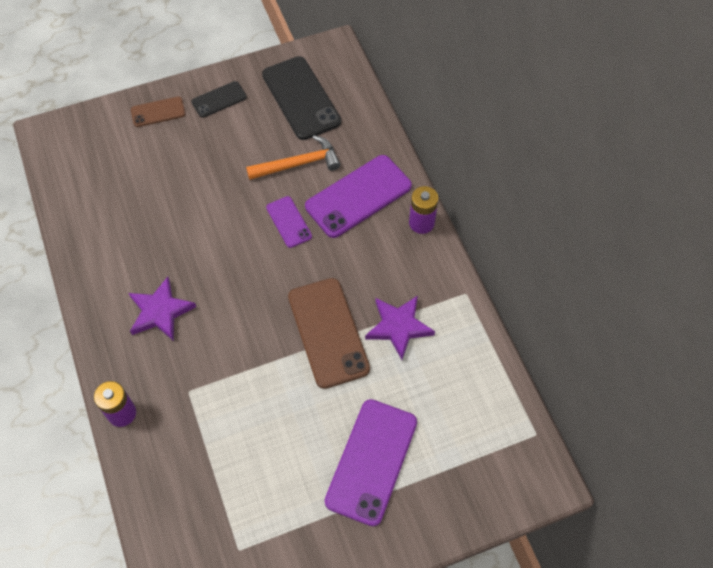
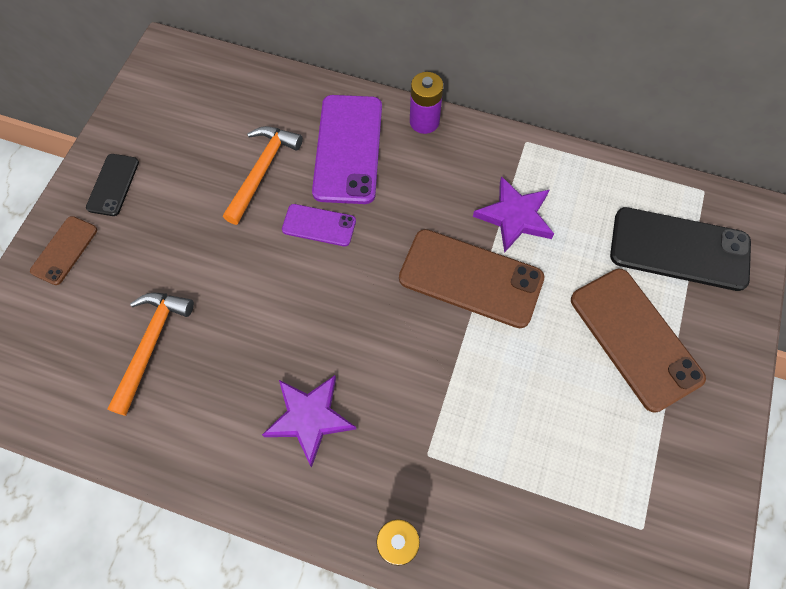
camera: 50 degrees left, 5 degrees up
(138, 199) = (151, 344): none -> orange hammer
(301, 98) = (190, 116): black phone -> black phone (679, 249)
(371, 461) = (635, 338): purple phone -> brown phone

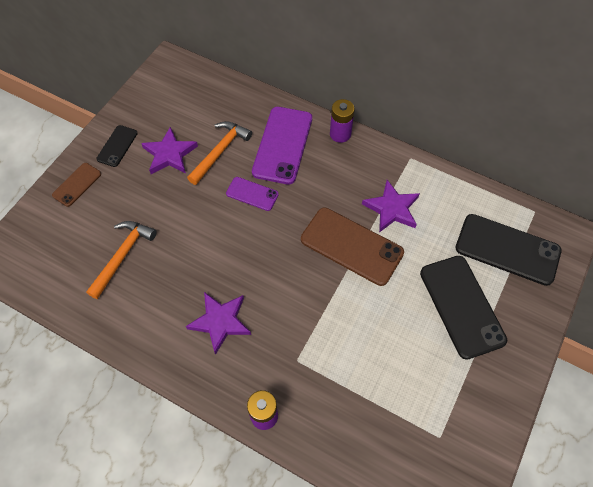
camera: 10 degrees right, 5 degrees down
(191, 186) = (169, 154): none -> purple star
(635, 338) = (461, 306): brown phone -> black phone

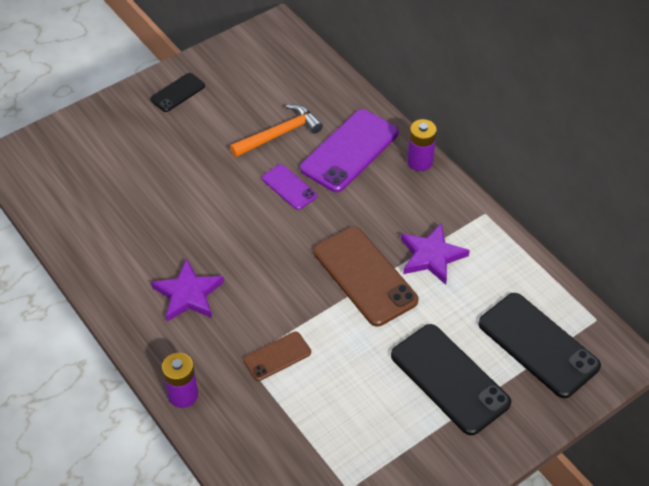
camera: 25 degrees right, 10 degrees down
(77, 184) = (119, 115): brown phone -> brown phone (277, 356)
(123, 255) = (127, 198): orange hammer -> none
(169, 154) = (226, 119): purple star -> none
(461, 306) = (449, 379): black phone -> black phone turned 45 degrees counterclockwise

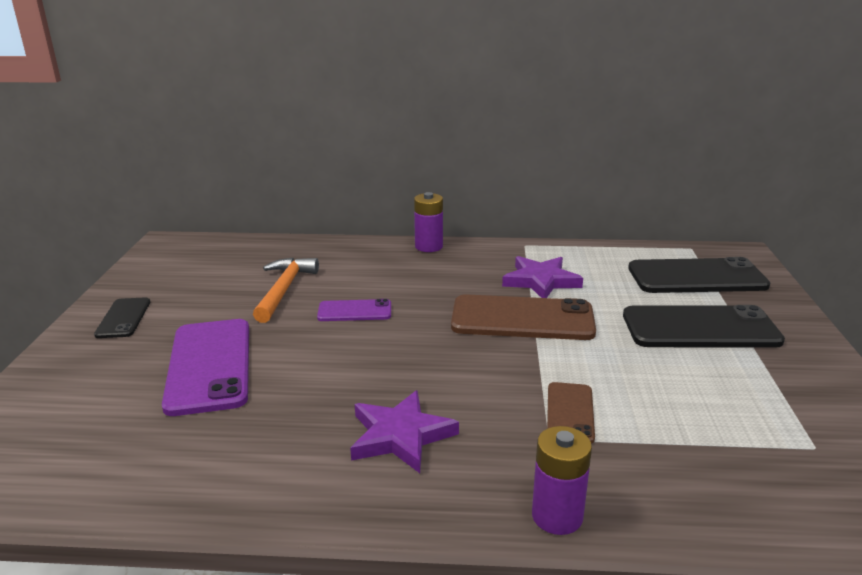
camera: 50 degrees left, 25 degrees down
(349, 151) = (364, 268): purple phone -> purple phone (209, 365)

